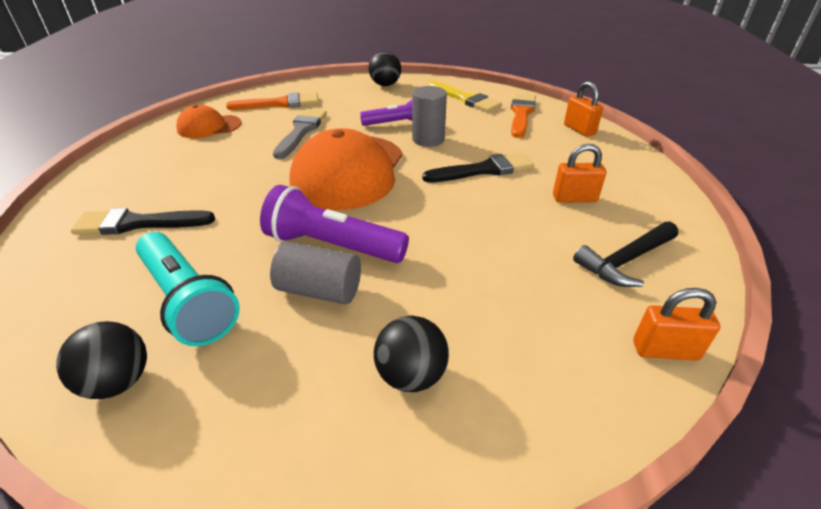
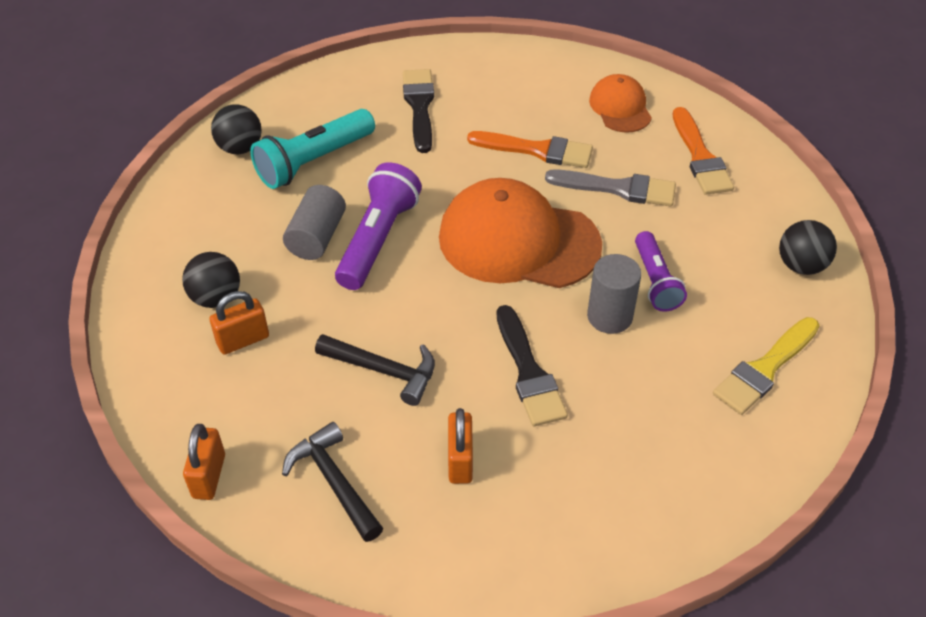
camera: 90 degrees right, 10 degrees up
(497, 237) = (384, 371): none -> black hammer
(521, 114) = (718, 441): orange brush -> orange brush (537, 150)
(579, 129) = (668, 514): orange padlock -> orange padlock (243, 340)

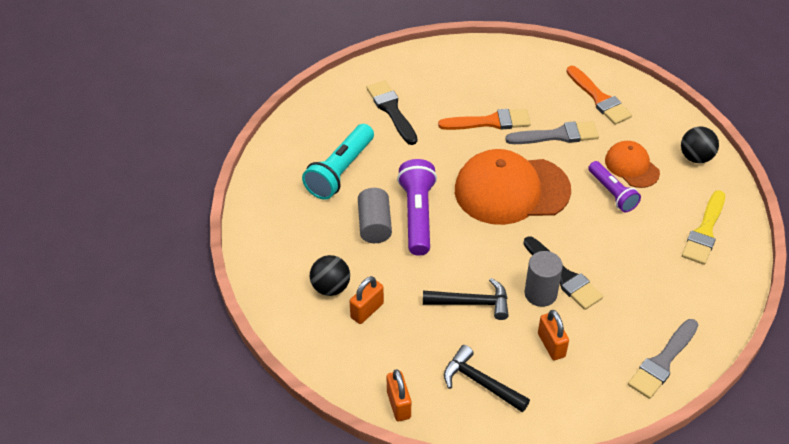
camera: 20 degrees left, 0 degrees up
(240, 148) = (281, 175): black ball -> none
(609, 316) = (595, 225): grey cylinder -> grey cylinder (540, 293)
(609, 535) = (662, 362): none -> grey brush
(620, 107) = (529, 75): orange cap -> orange cap (631, 166)

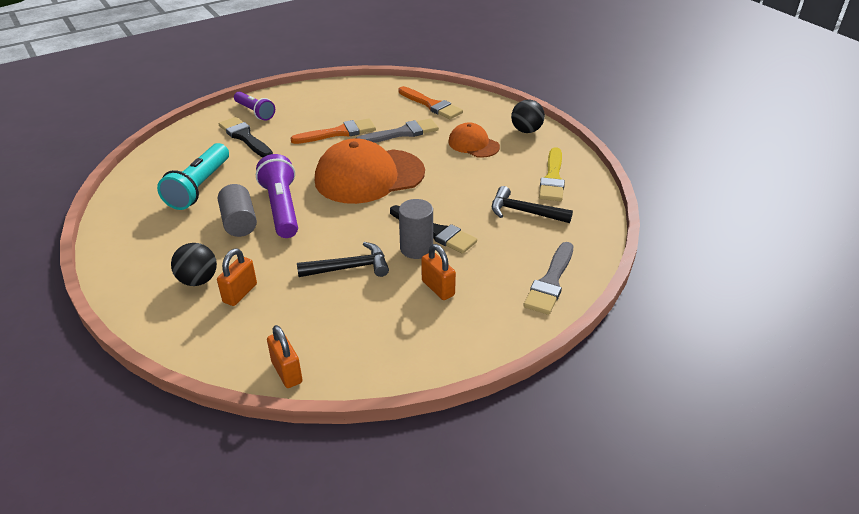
camera: 15 degrees left, 10 degrees down
(480, 383) = (373, 334): black hammer -> black hammer (524, 212)
(612, 193) = (462, 165): purple flashlight -> purple flashlight (255, 112)

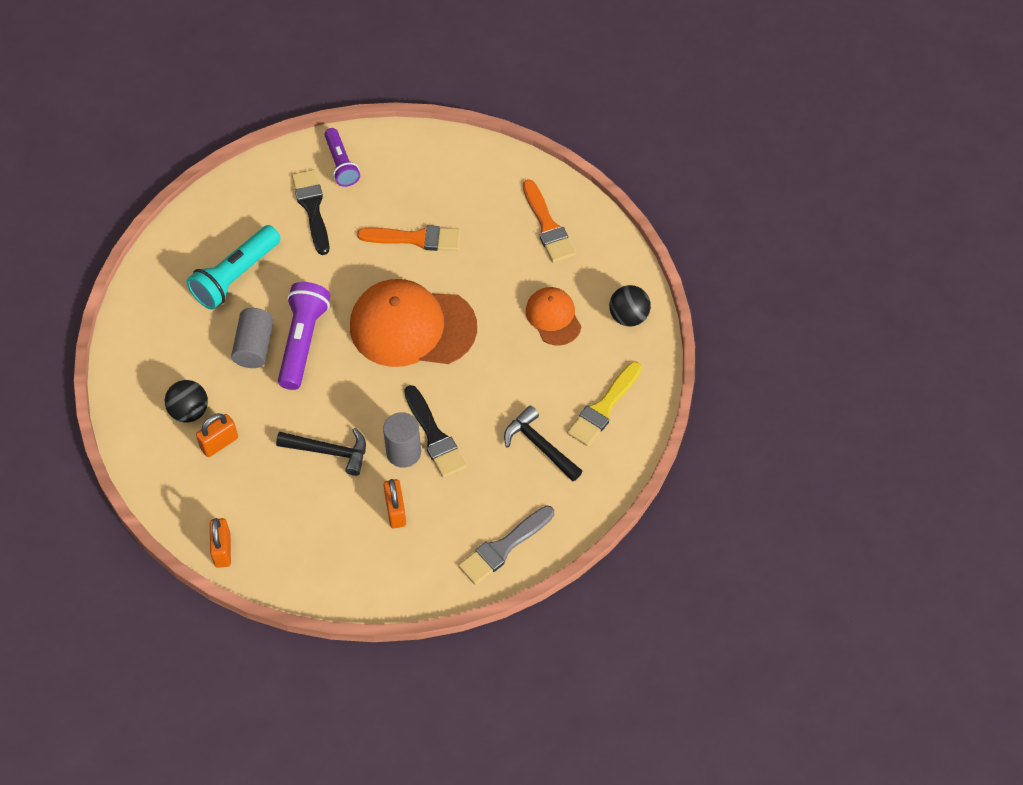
camera: 25 degrees right, 20 degrees up
(401, 133) = (484, 266): grey brush -> none

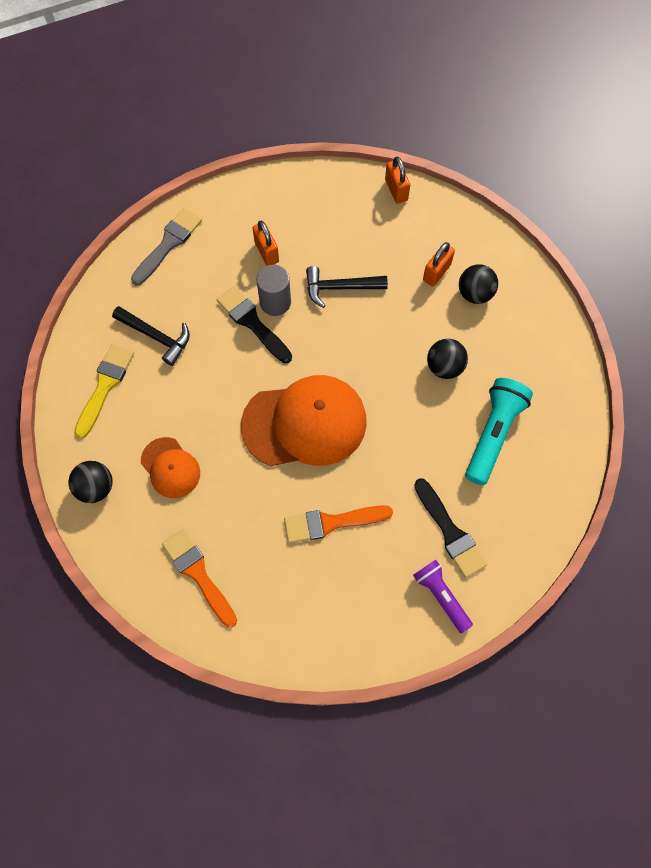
camera: 165 degrees right, 10 degrees up
(254, 346) = (444, 367): grey cylinder -> black ball
(303, 341) = (402, 383): purple flashlight -> none

